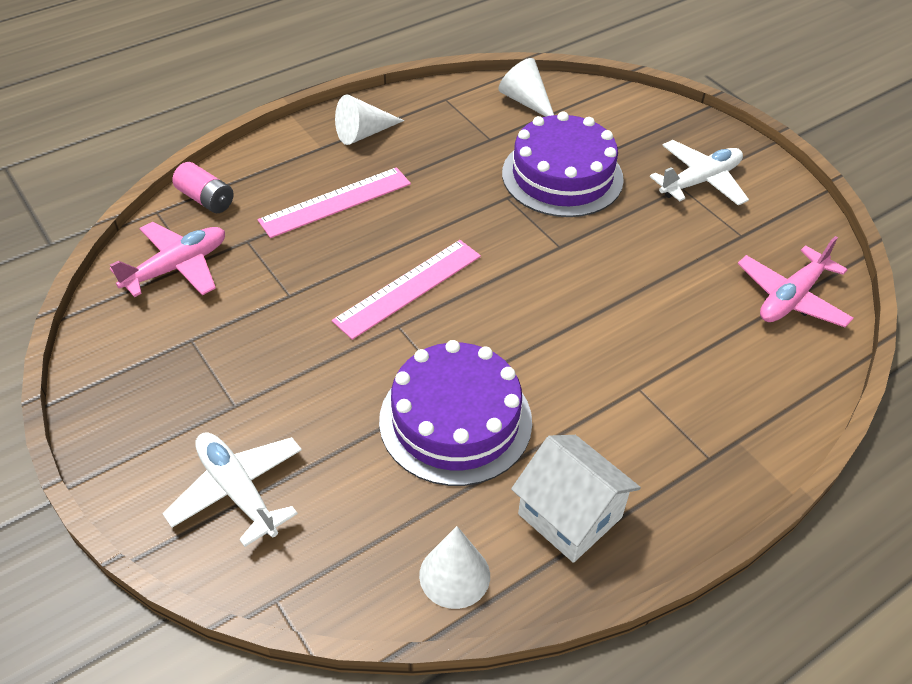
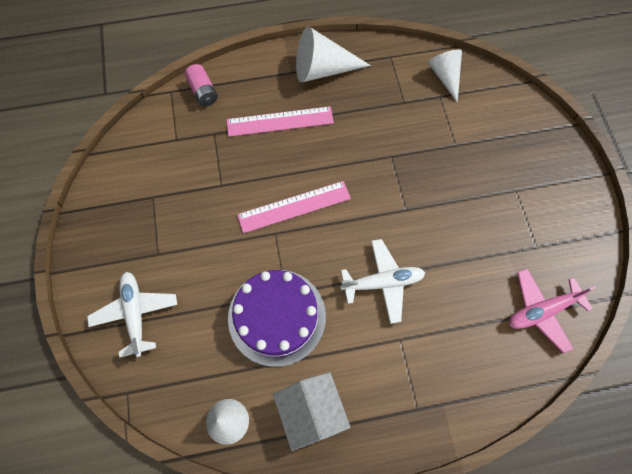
camera: 25 degrees right, 20 degrees up
(176, 267) = (165, 139): pink plane -> none
(363, 133) = (322, 69): white cone -> white cone, size x1.53
(562, 176) = (437, 151): purple cake -> none
(700, 181) = (532, 189): white plane -> white plane (382, 282)

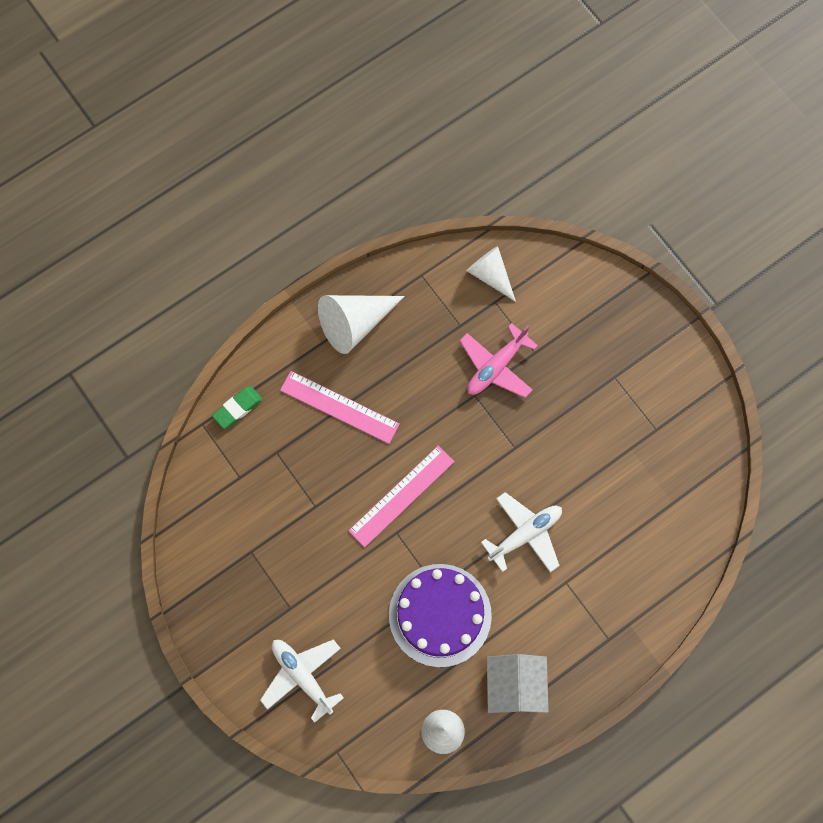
camera: 25 degrees left, 5 degrees up
(203, 91) = (238, 408): pink battery -> green eraser
(280, 121) = (339, 407): pink ruler -> pink ruler turned 60 degrees clockwise
(311, 411) = (514, 686): white house -> white house turned 45 degrees clockwise
(542, 311) = (684, 493): pink plane -> pink plane (496, 366)

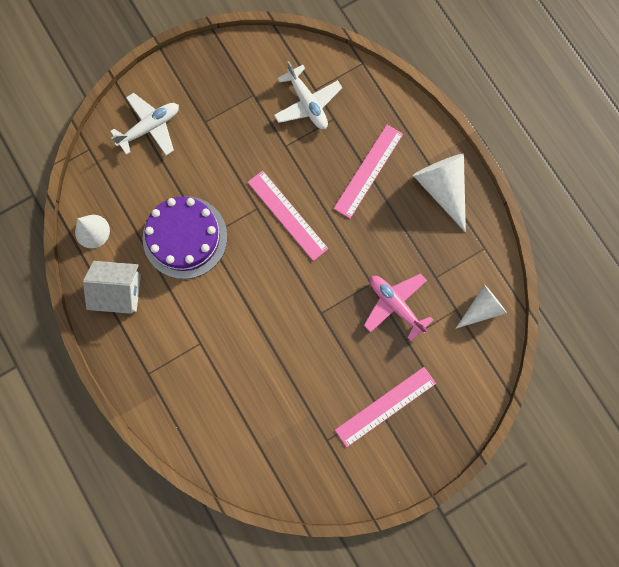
camera: 95 degrees right, 5 degrees up
(238, 408) = (373, 91): green eraser -> none
(525, 534) = (244, 313): white plane -> white plane (307, 103)
(611, 370) = (385, 406): none -> pink ruler

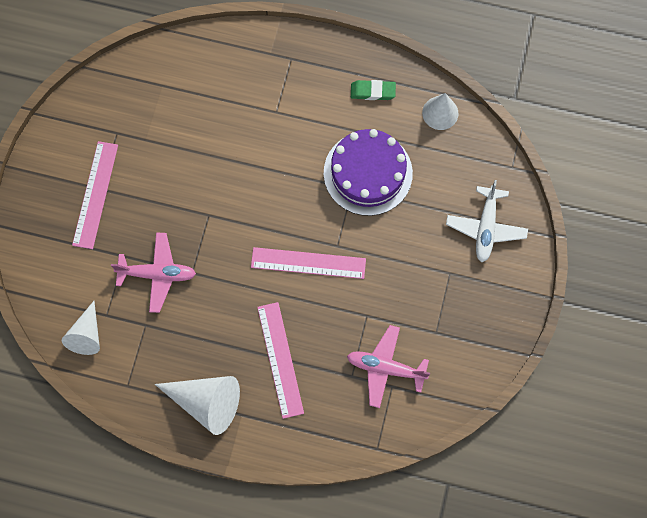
camera: 135 degrees right, 5 degrees down
(119, 291) = (372, 91): white house -> green eraser
(307, 103) = (386, 368): white plane -> pink plane

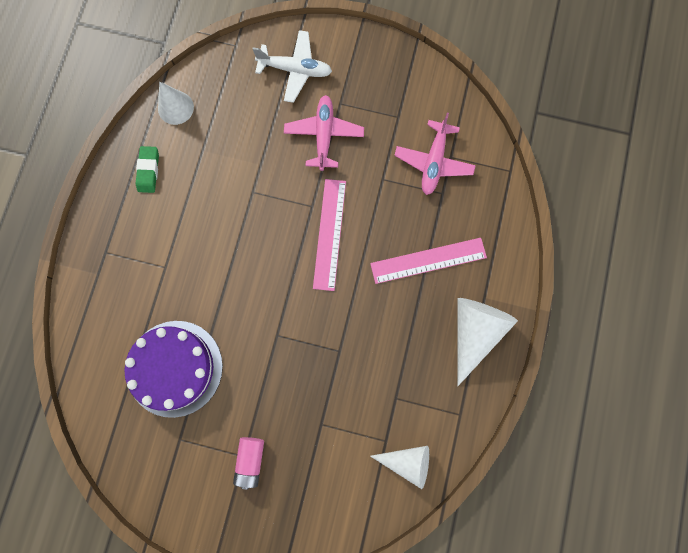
camera: 90 degrees left, 5 degrees up
(95, 194) = (250, 460): pink ruler -> pink battery
(157, 274) = (341, 388): pink plane -> pink plane (324, 135)
(368, 173) = (236, 176): purple cake -> purple cake (175, 368)

